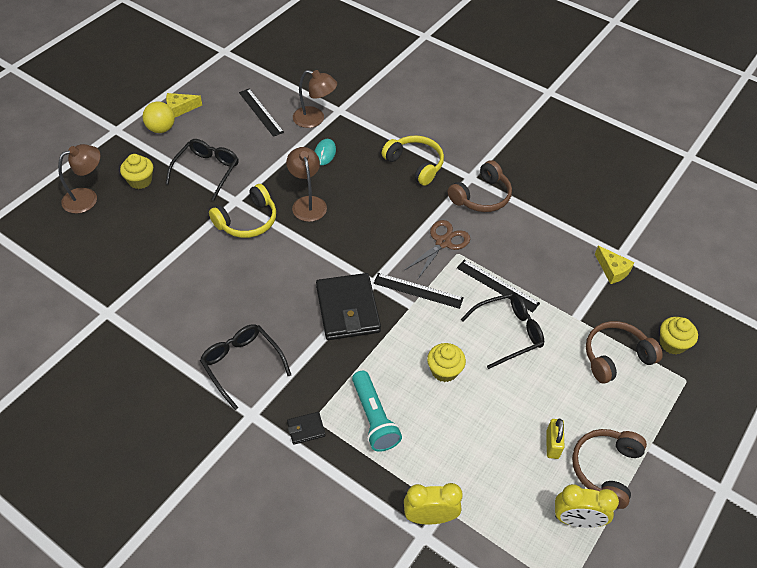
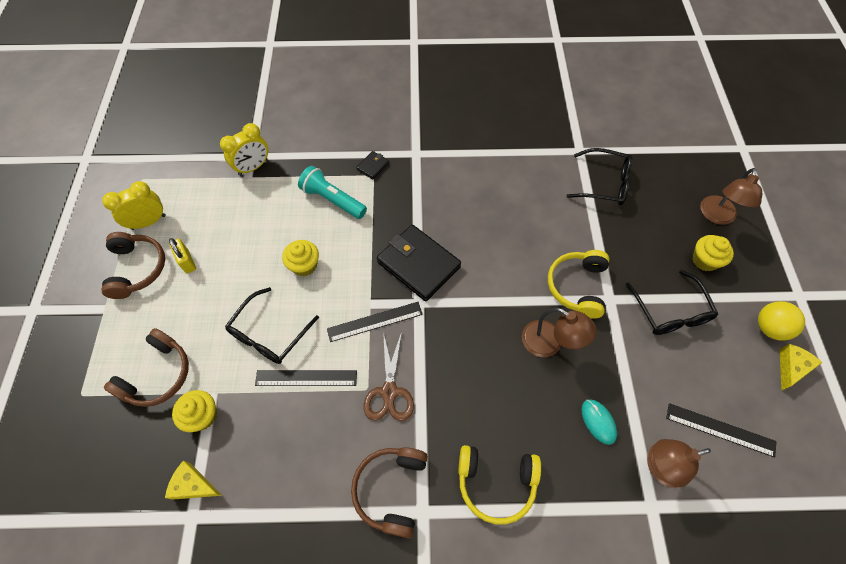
camera: 145 degrees right, 10 degrees up
(242, 364) = (454, 176): black glasses -> black glasses (604, 183)
(672, 343) = (102, 429): yellow cupcake -> yellow cupcake (202, 416)

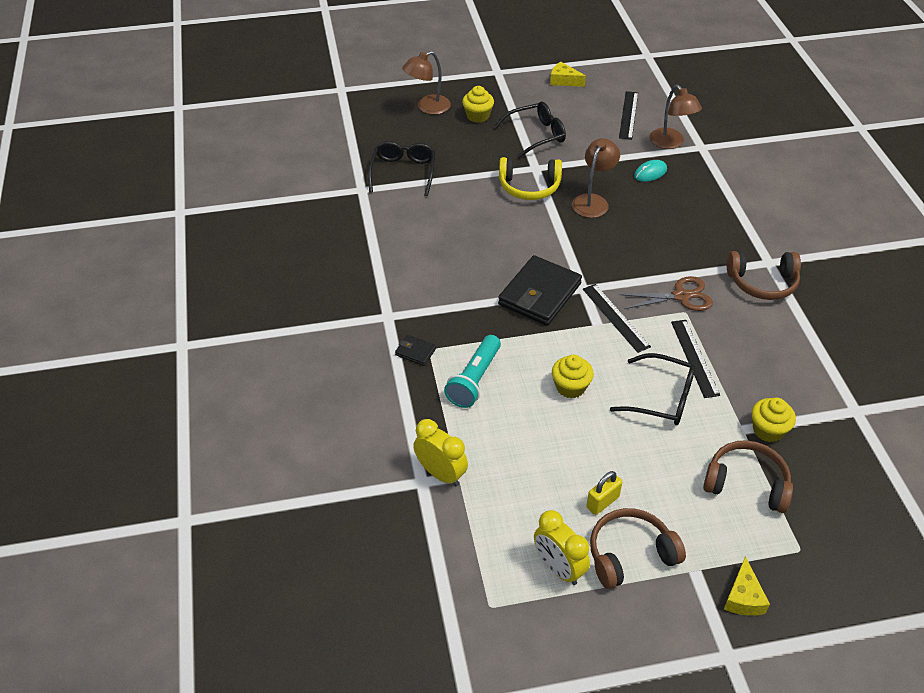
camera: 100 degrees left, 15 degrees down
(193, 485) = (830, 417): yellow cheese -> yellow cheese (743, 597)
(496, 482) = (725, 224): yellow headphones -> none
(716, 216) = (427, 107): brown lamp -> brown lamp turned 135 degrees clockwise
(769, 328) = (533, 88): yellow ball -> none

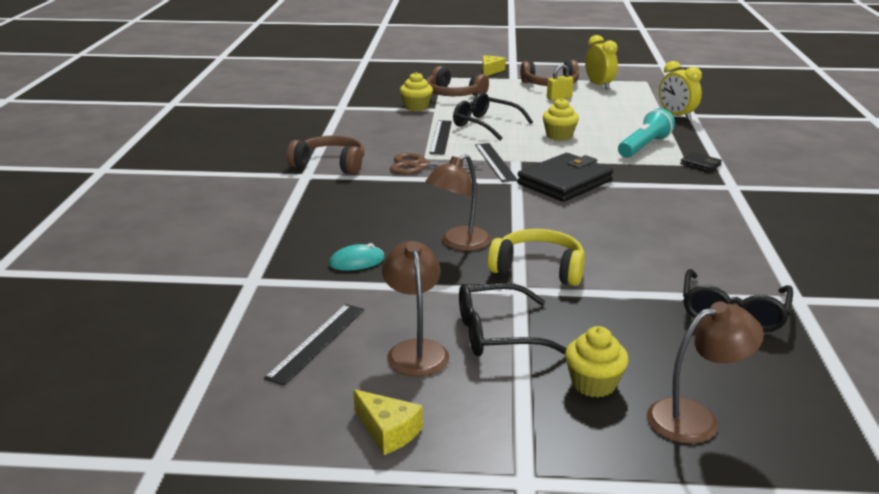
camera: 165 degrees left, 20 degrees down
(670, 143) = (291, 291): brown lamp -> brown lamp (415, 350)

